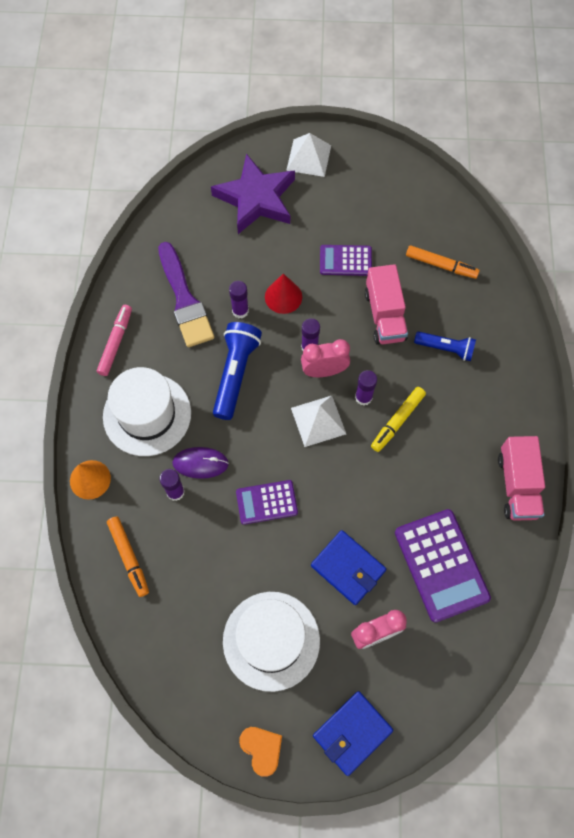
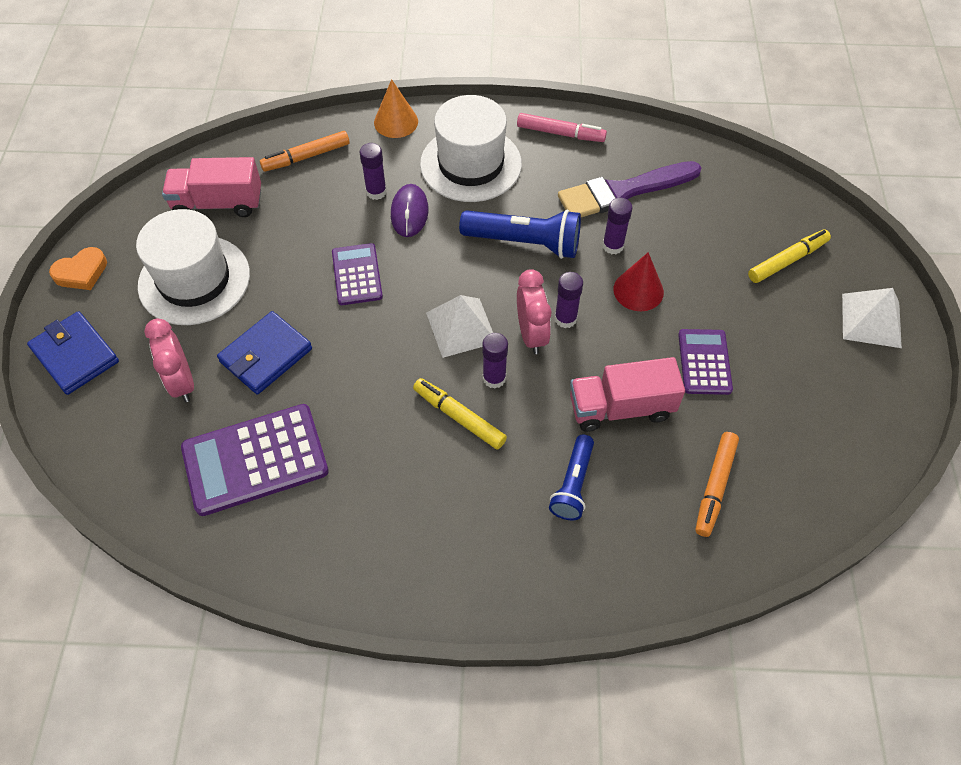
camera: 90 degrees right, 10 degrees down
(256, 198) = (787, 260): purple star -> yellow marker
(517, 485) = (357, 567): pink truck -> pink truck (218, 203)

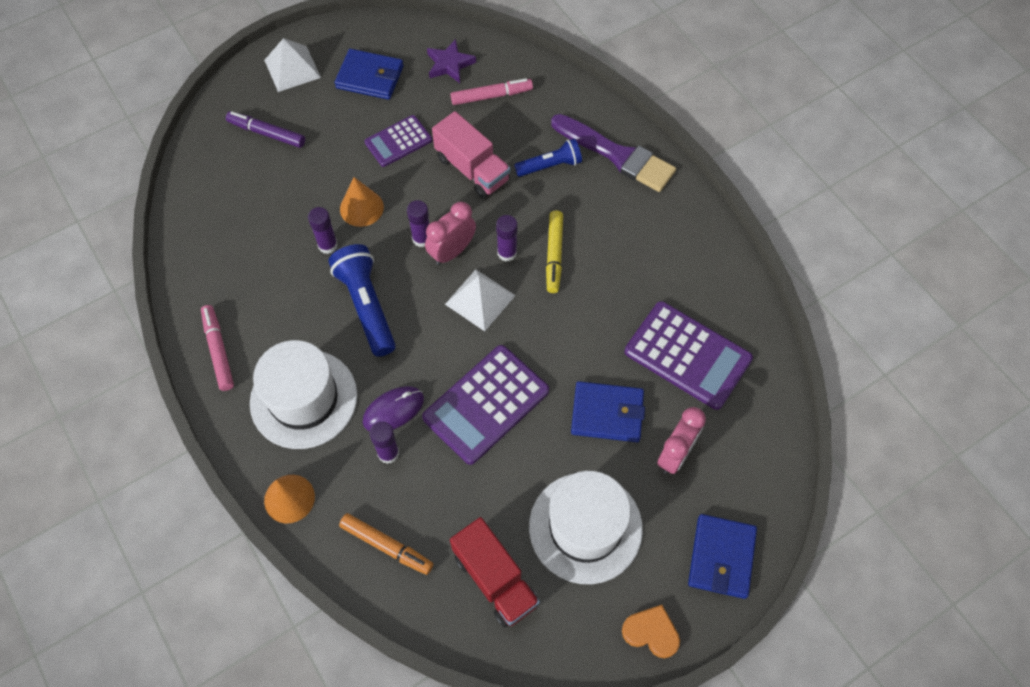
camera: 125 degrees left, 5 degrees up
(218, 203) = (495, 579): pink truck -> red truck
(357, 275) = (486, 404): purple calculator -> purple calculator, size x1.68
(623, 192) = (262, 268): purple brush -> purple brush (617, 155)
(638, 290) = (361, 208): red cone -> orange cone
(715, 487) = (491, 96): orange marker -> pink marker
(787, 260) = (266, 133): yellow marker -> purple marker
(792, 472) = (450, 64): none -> purple star
(817, 383) = (370, 77): none -> blue wallet

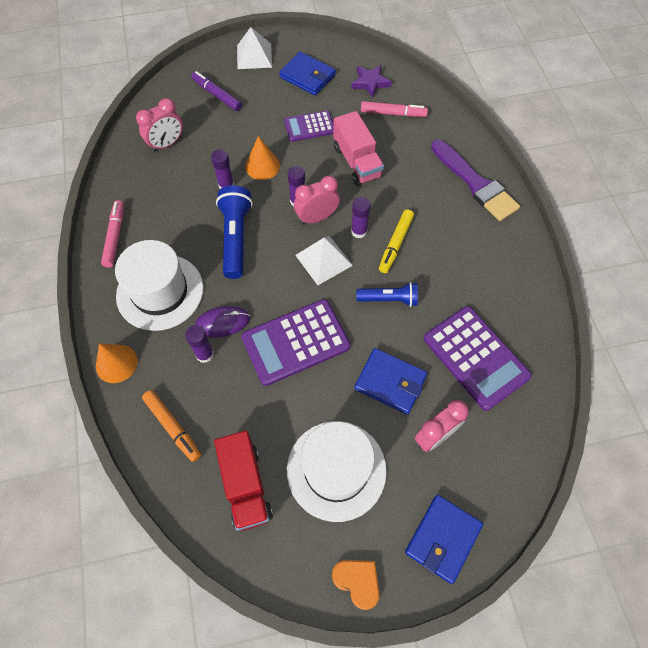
camera: 20 degrees right, 0 degrees up
(231, 215) = (166, 144): none -> pink clock
(550, 166) = (418, 176): blue flashlight -> blue flashlight (389, 299)

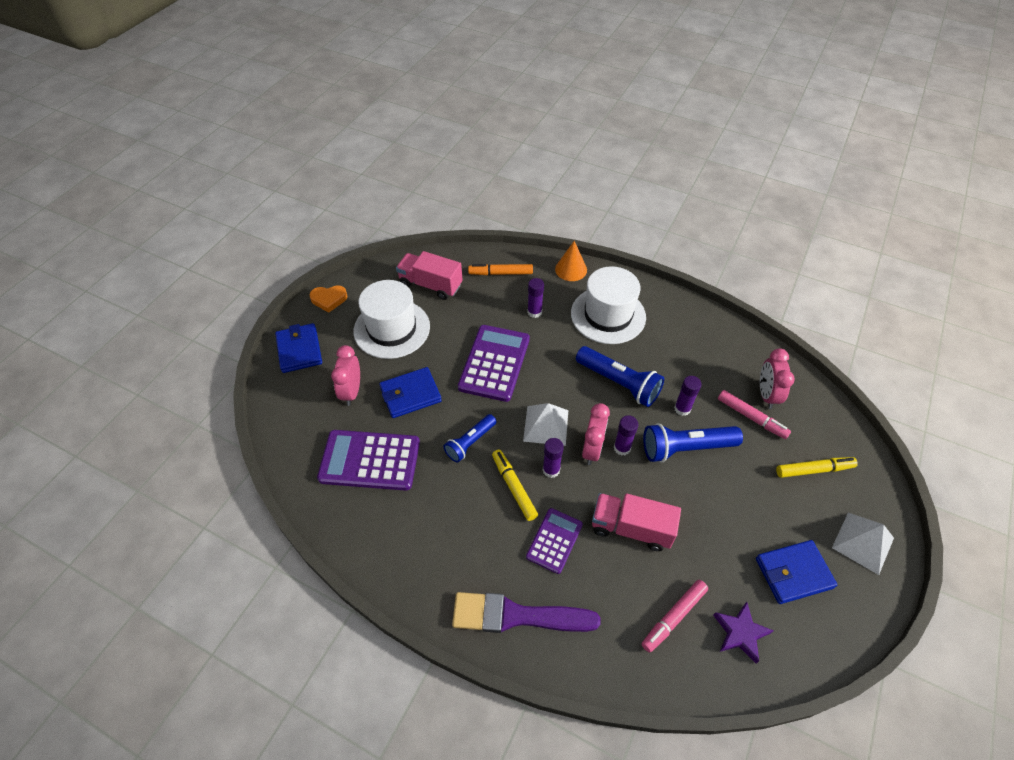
camera: 130 degrees right, 10 degrees down
(115, 236) = (682, 315): pink marker -> pink marker (751, 417)
(217, 95) = (814, 470): purple marker -> yellow marker
(222, 323) = (549, 334): purple mouse -> none
(246, 486) = (430, 285): red truck -> pink truck
(262, 166) = (685, 448): orange cone -> blue flashlight
(309, 127) = (710, 520): purple calculator -> purple calculator (554, 540)

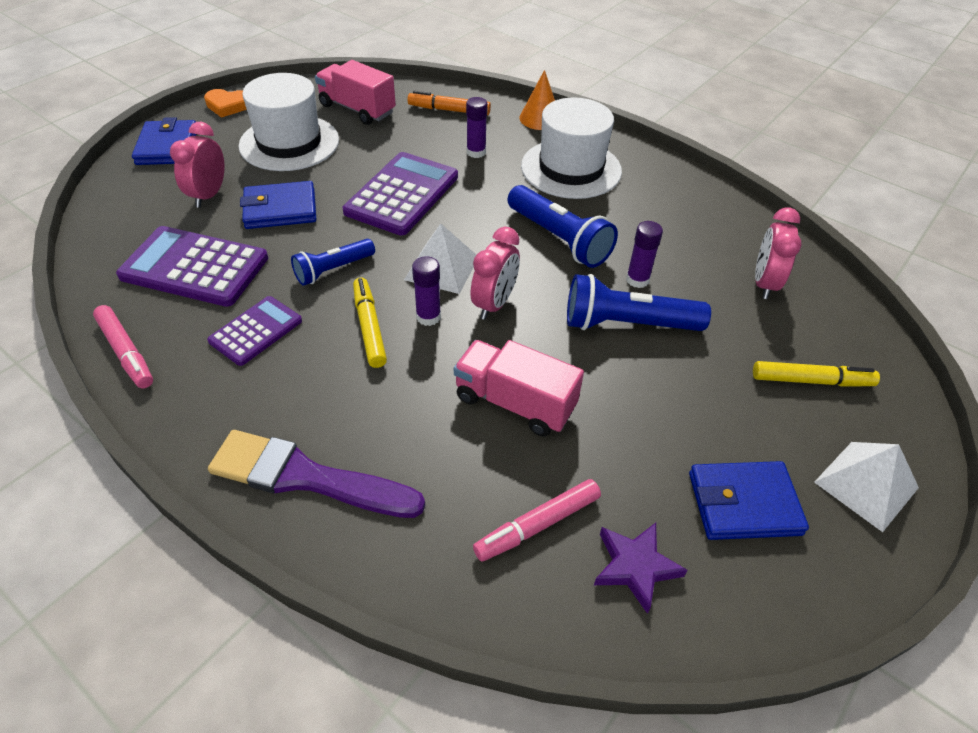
camera: 10 degrees right, 5 degrees down
(554, 540) = (399, 397): purple calculator -> purple calculator (256, 331)
(622, 448) = (536, 309): purple glue stick -> none
(751, 417) = (734, 305): pink marker -> pink marker (126, 352)

